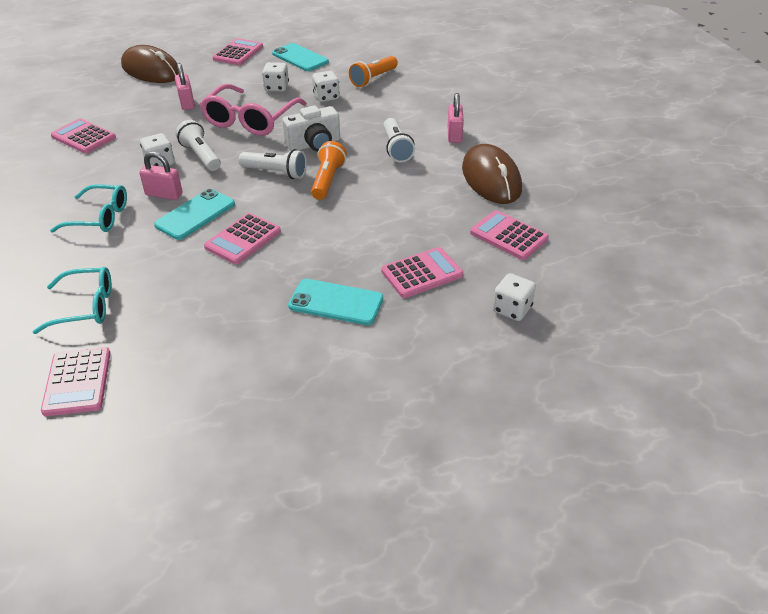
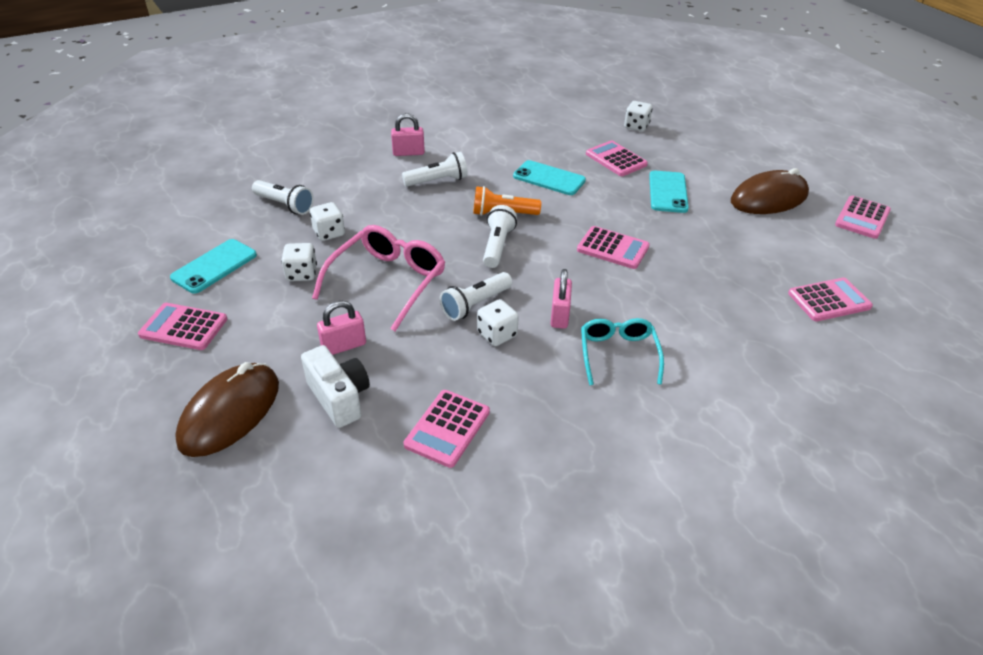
camera: 100 degrees left, 0 degrees up
(86, 307) = (750, 322): turquoise glasses -> none
(195, 214) = (587, 285): turquoise phone -> turquoise phone (549, 178)
(250, 120) = (388, 281): pink glasses -> pink glasses turned 75 degrees counterclockwise
(314, 144) = (437, 229): white camera -> white camera (339, 398)
(373, 79) = (285, 205): orange flashlight -> white flashlight
(491, 179) = (479, 135): brown mouse -> brown mouse (768, 198)
(508, 236) = (555, 127): pink calculator -> pink calculator (862, 218)

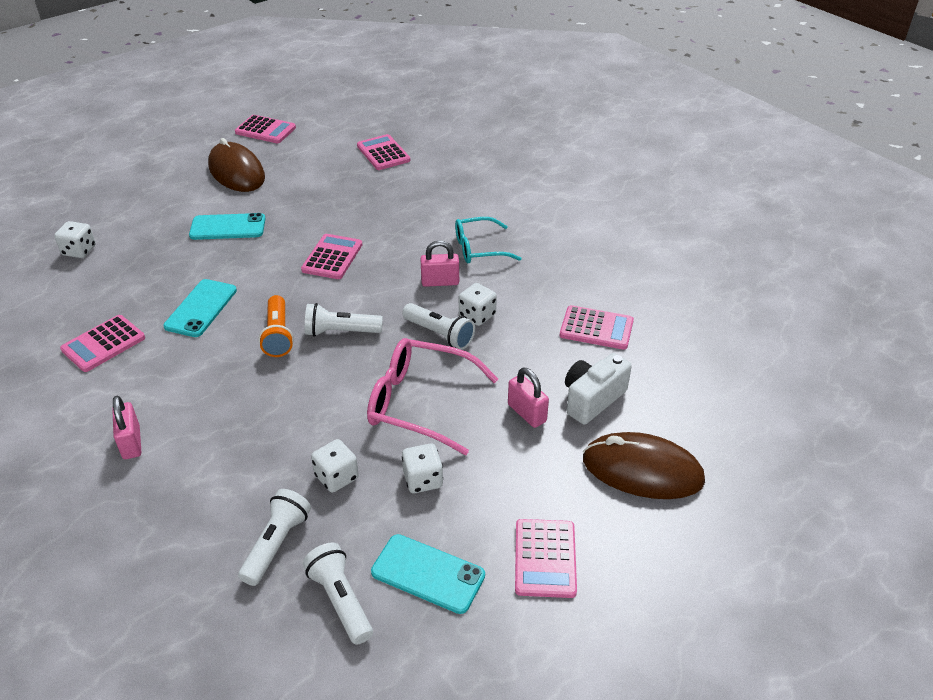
camera: 100 degrees left, 0 degrees up
(437, 181) = (208, 400): white flashlight -> white flashlight (340, 600)
(616, 159) = (159, 262): pink calculator -> pink calculator (103, 344)

